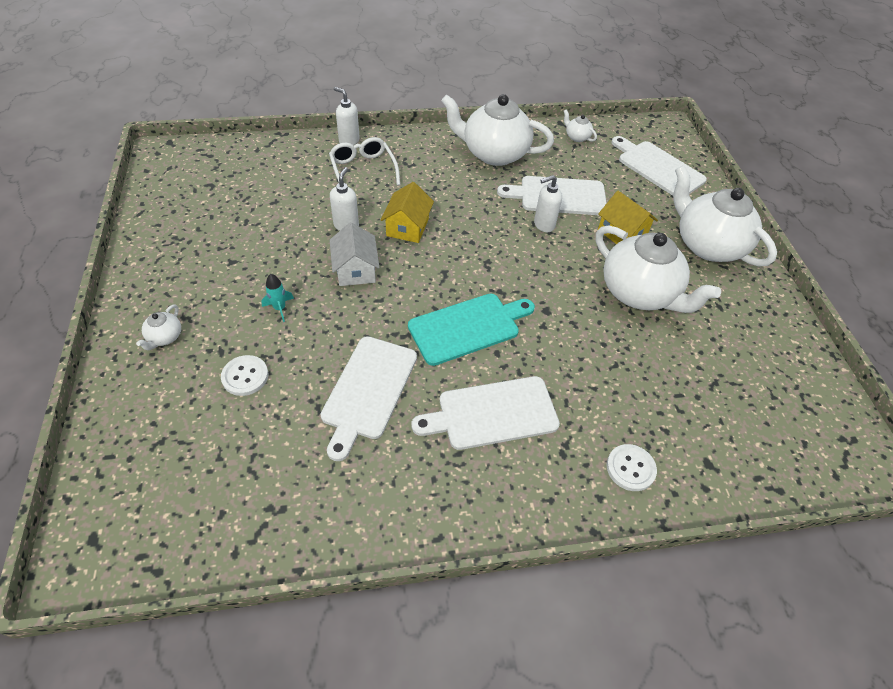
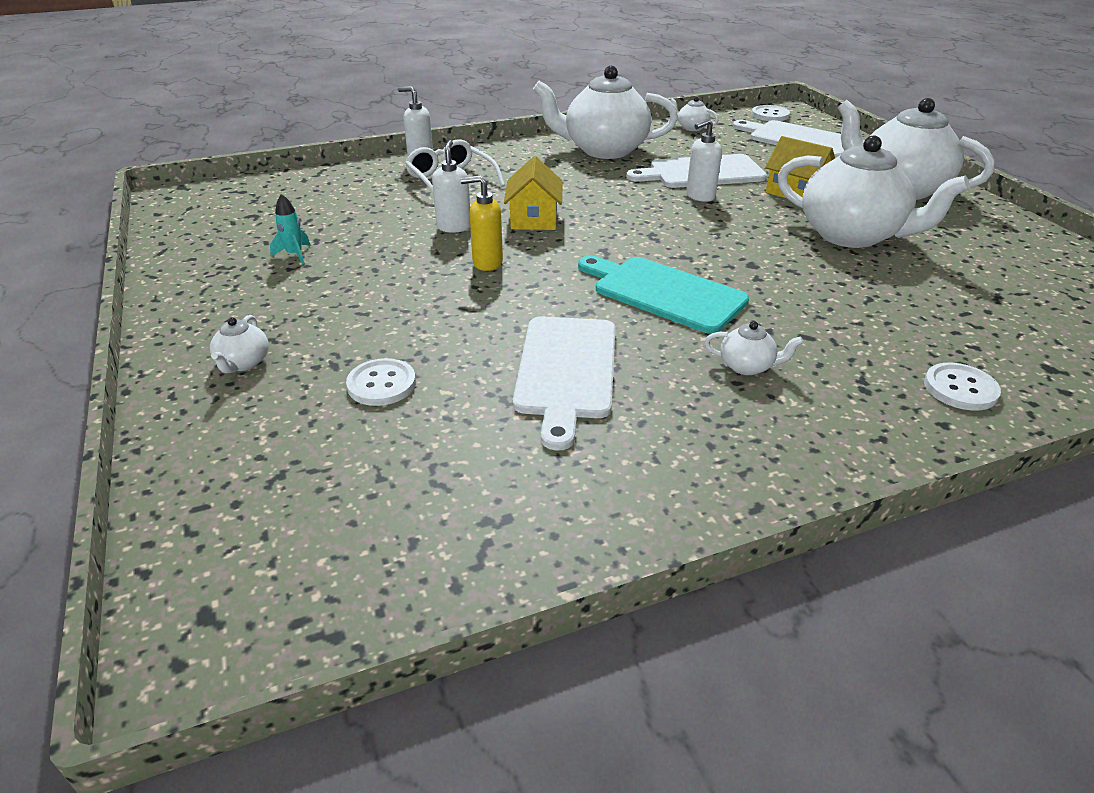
camera: 10 degrees left, 15 degrees down
(280, 308) = (401, 311): turquoise rocket -> turquoise rocket (294, 255)
(355, 270) = (487, 263): white house -> yellow soap dispenser
(468, 327) = (664, 293): turquoise cutting board -> turquoise cutting board turned 105 degrees counterclockwise
(492, 413) = (747, 366): white cutting board -> white teapot
(650, 131) = (770, 115): none -> white button

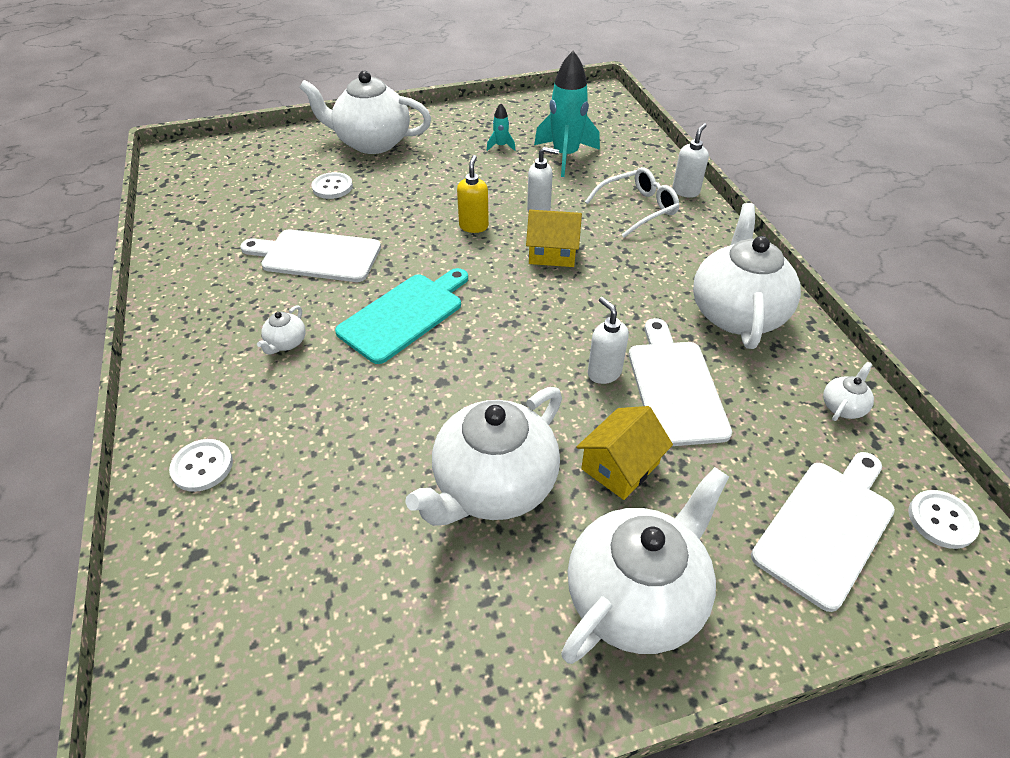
camera: 95 degrees right, 10 degrees up
(243, 363) = (372, 143): white teapot -> white teapot, size x2.45
(334, 215) = (565, 156): none -> turquoise rocket

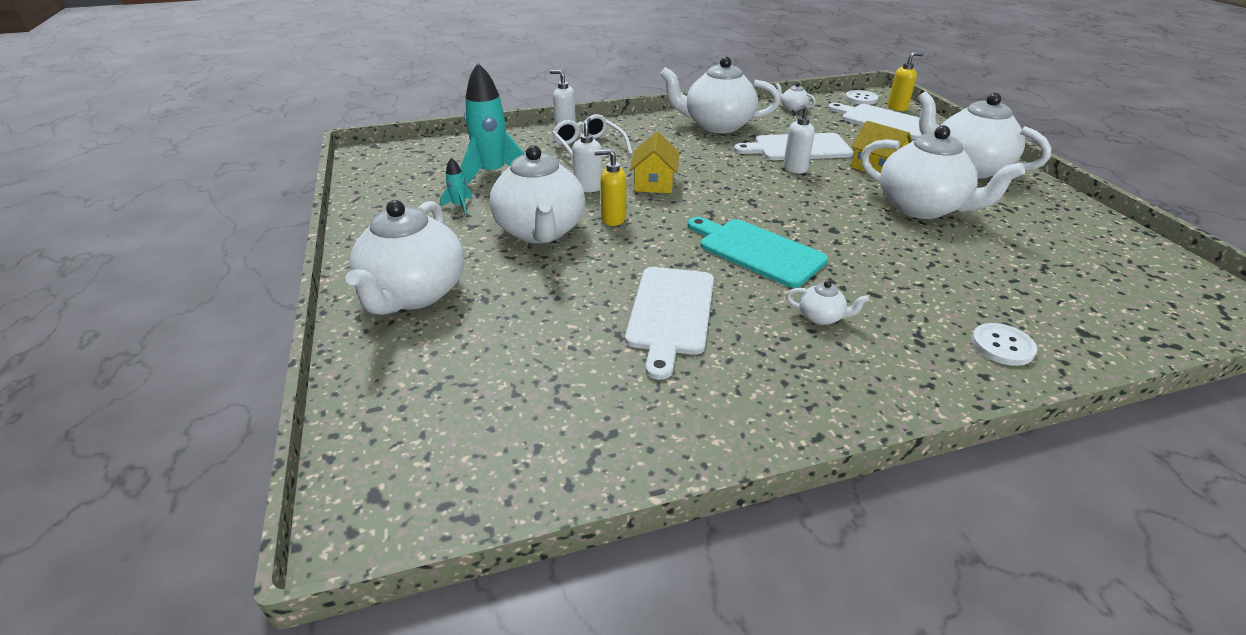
camera: 90 degrees left, 10 degrees down
(332, 187) = (521, 317): white button -> none
(454, 188) = (540, 231): none -> white teapot
(914, 572) = (897, 108): none -> yellow soap dispenser

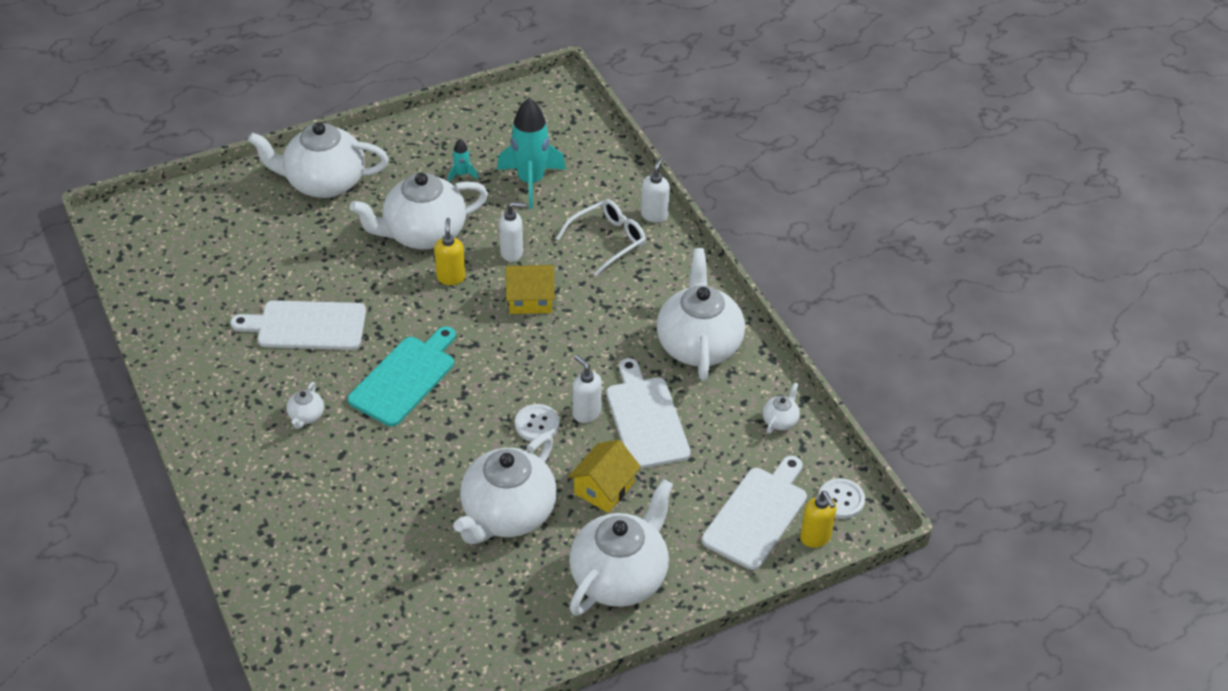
camera: 80 degrees right, 10 degrees up
(1002, 346) = (273, 527): white button -> white button (537, 424)

